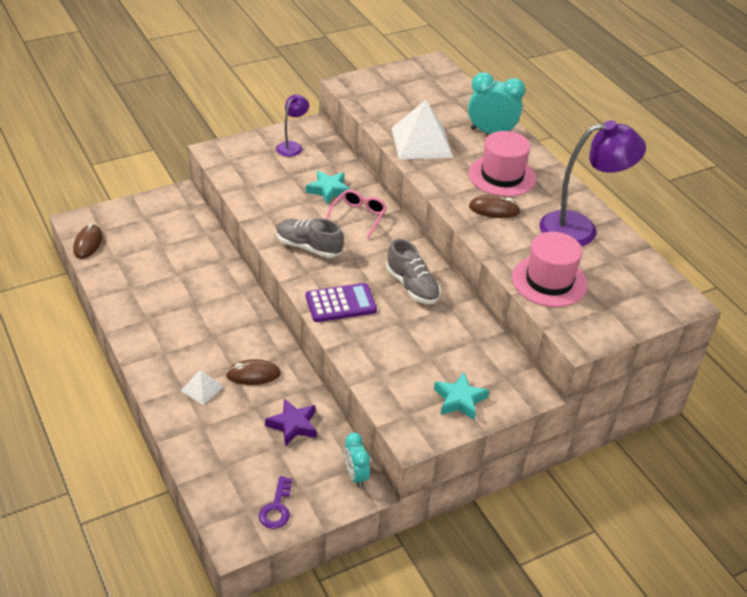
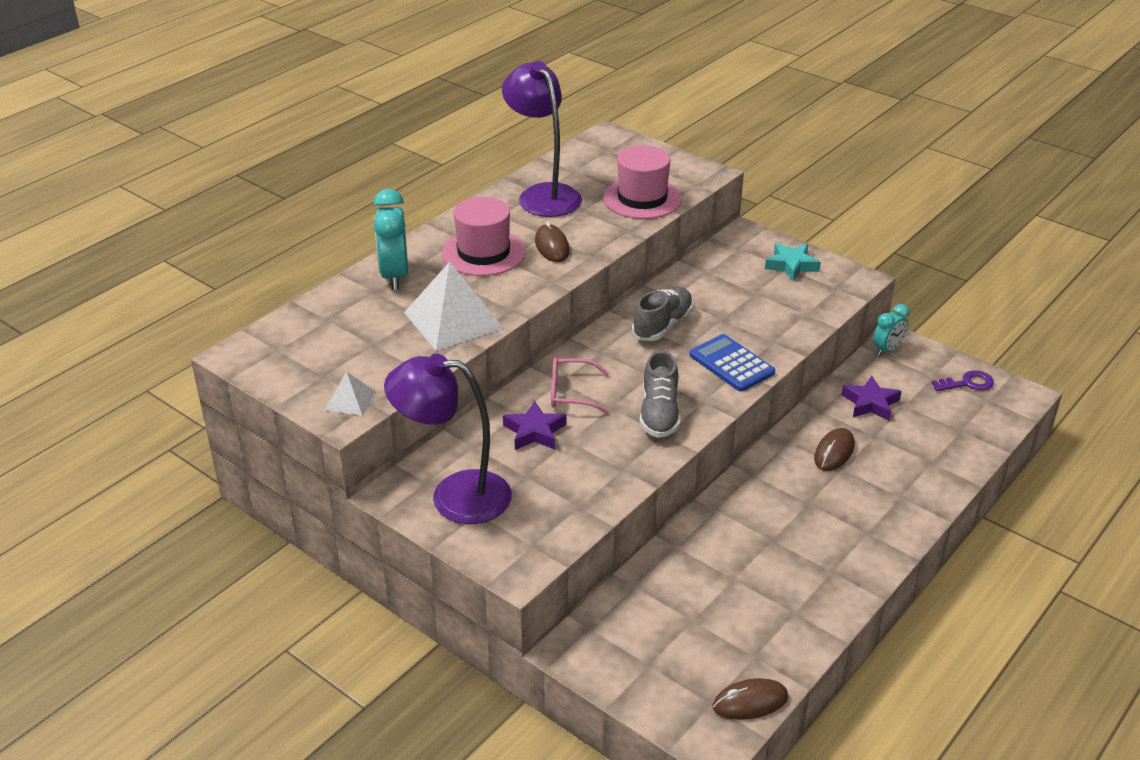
camera: 110 degrees left, 5 degrees down
(202, 388) = (887, 482): white pyramid -> white pyramid (350, 400)
(253, 374) = (834, 452): brown mouse -> brown mouse turned 60 degrees clockwise
(292, 146) = (454, 496): purple lamp -> purple lamp, size x1.90
(328, 190) = (534, 431): turquoise star -> purple star
(341, 303) = (731, 364): purple calculator -> blue calculator

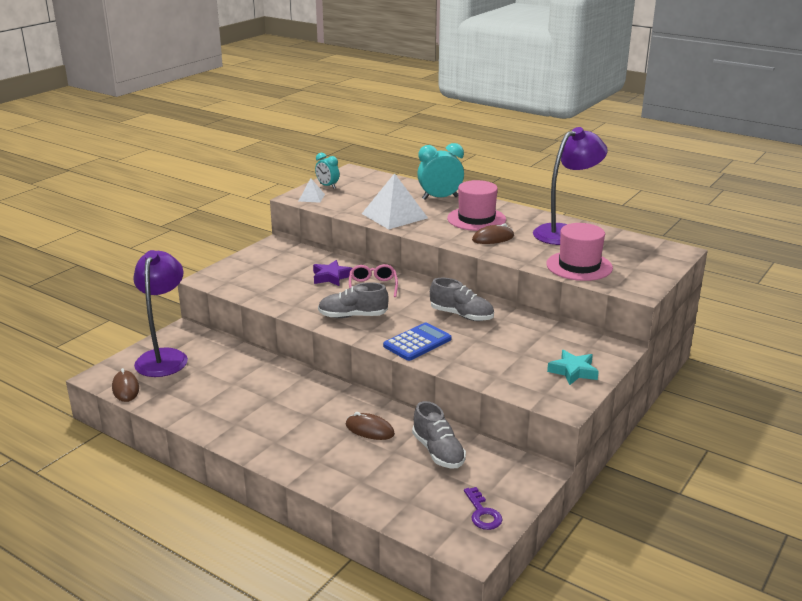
camera: 85 degrees right, 10 degrees down
(454, 496) = (271, 258): purple lamp -> purple lamp (164, 357)
(870, 403) = (438, 452): purple star -> grey shoe
(887, 350) = (523, 466): turquoise clock -> turquoise clock (327, 186)

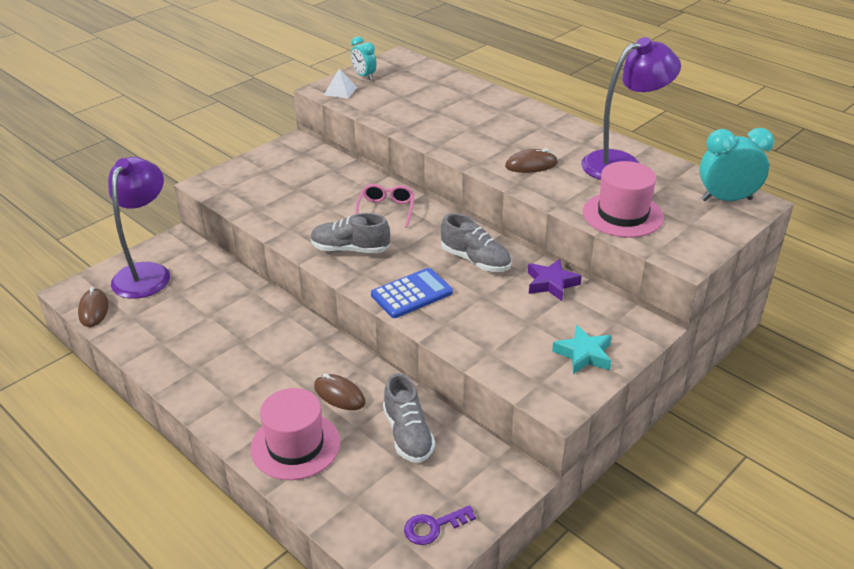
camera: 10 degrees right, 10 degrees up
(331, 277) = (343, 193): purple star -> purple star (551, 283)
(394, 215) = (426, 123): white pyramid -> none
(440, 198) = (488, 102): turquoise clock -> turquoise clock (726, 199)
(476, 219) = (521, 135): pink hat -> pink hat (295, 445)
(482, 513) = (433, 527): purple key -> purple key turned 75 degrees clockwise

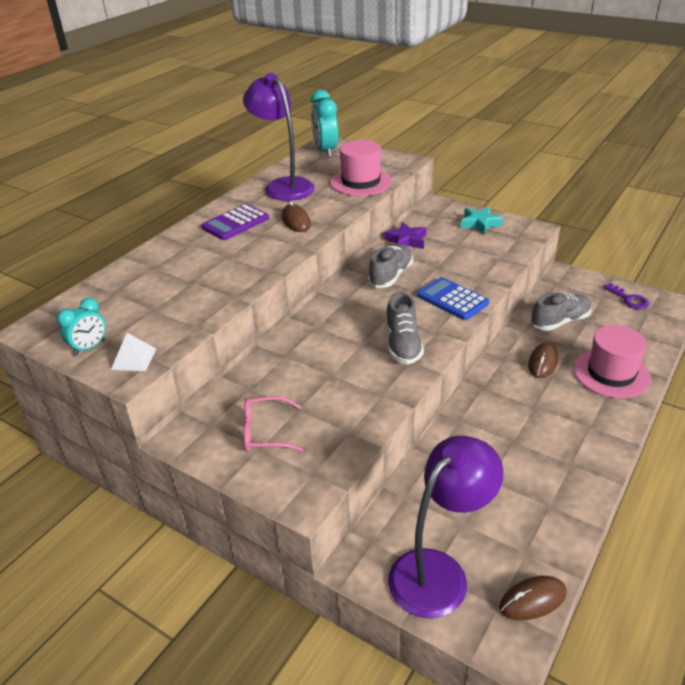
camera: 100 degrees left, 0 degrees up
(147, 273) = (439, 571): purple lamp -> purple lamp turned 135 degrees clockwise
(386, 210) = (327, 335): pink glasses -> pink glasses (266, 432)
(538, 133) = (235, 223): none -> purple calculator

